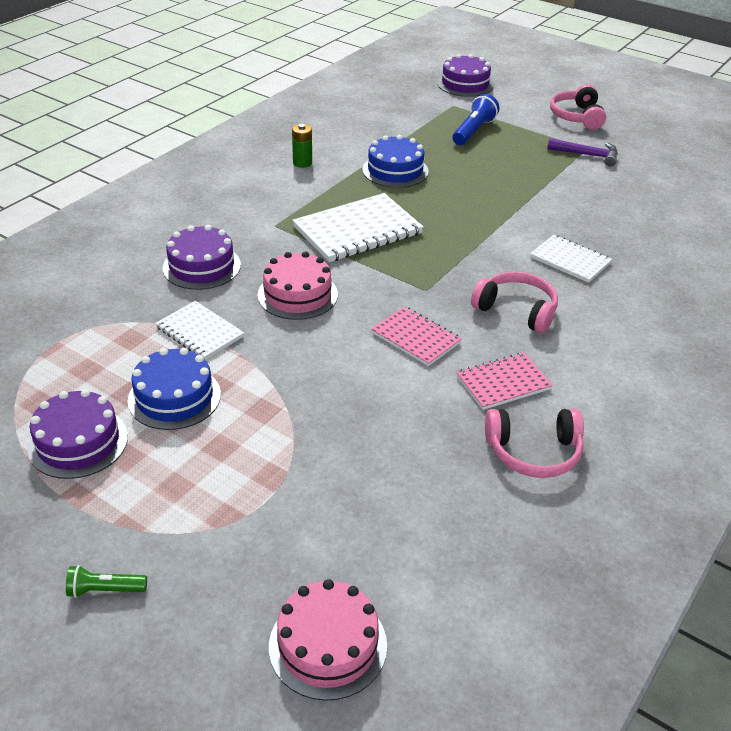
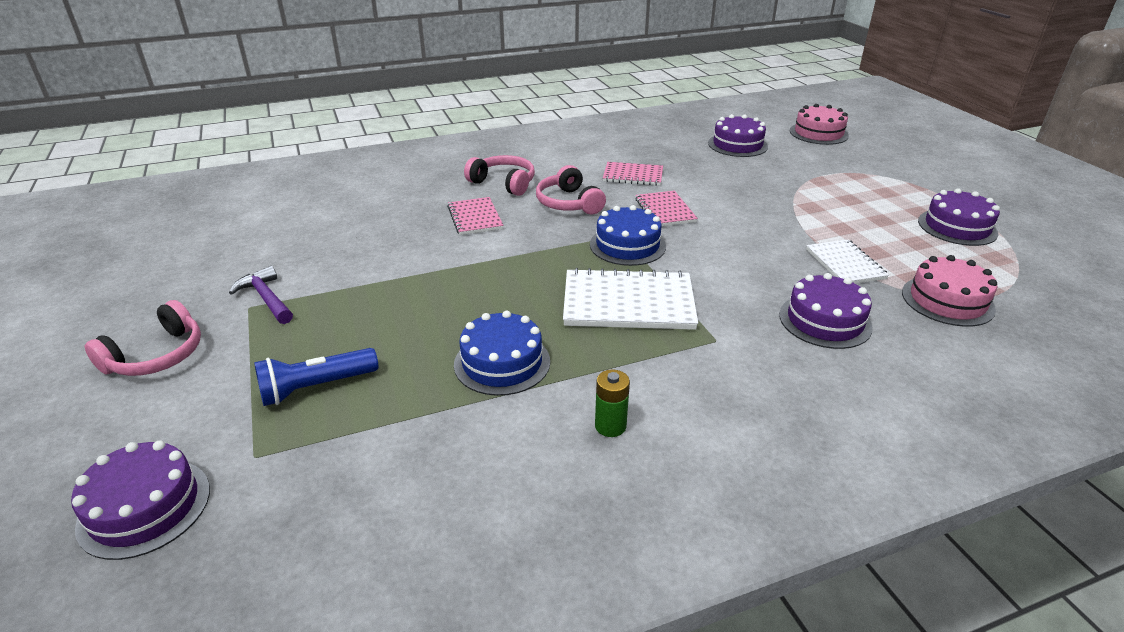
camera: 145 degrees left, 5 degrees down
(105, 590) = (932, 170): green flashlight -> none
(174, 397) = (878, 230): blue cake -> blue cake (627, 245)
(297, 294) = (738, 265): pink cake -> pink cake (947, 300)
(435, 527) = (737, 145): none -> purple cake
(534, 452) = (654, 150): pink headphones -> pink headphones (504, 183)
(570, 260) = (475, 218): white notebook -> pink notebook

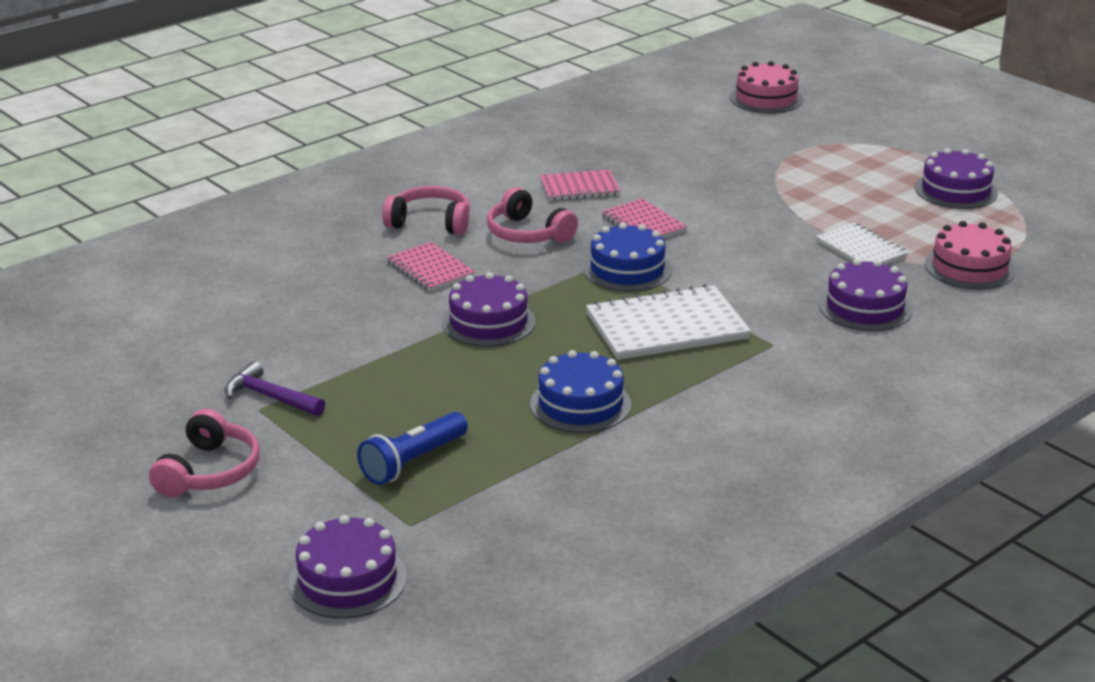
camera: 20 degrees left, 5 degrees down
(610, 426) = (719, 432): green battery -> none
(737, 145) = (679, 128): purple cake -> purple cake (488, 322)

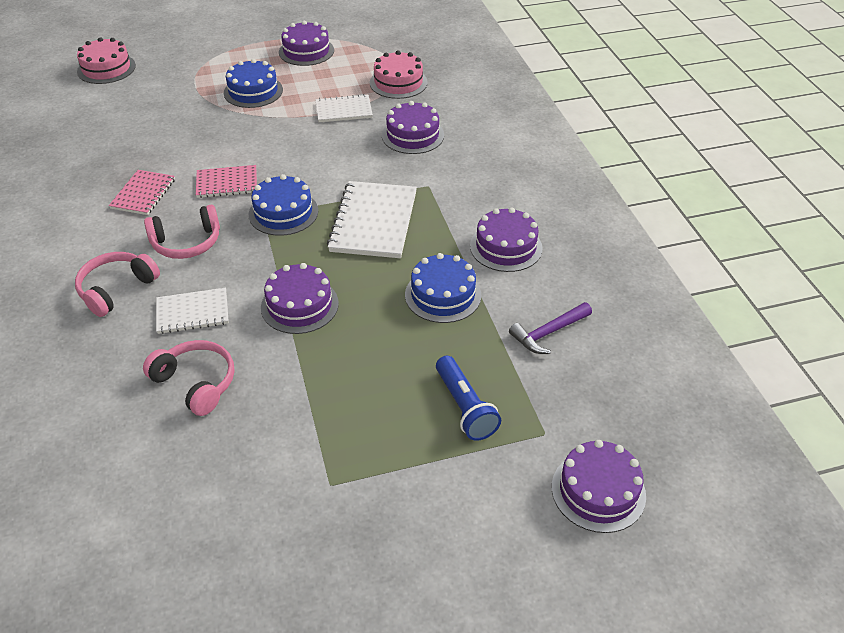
camera: 65 degrees left, 15 degrees up
(209, 471) = (407, 545): pink headphones -> pink headphones (196, 383)
(270, 397) = (316, 471): purple hammer -> purple hammer (548, 333)
(430, 269) = (192, 312): pink notebook -> white notebook
(709, 427) = (506, 247): none -> purple cake
(828, 185) = (253, 91): none -> blue cake

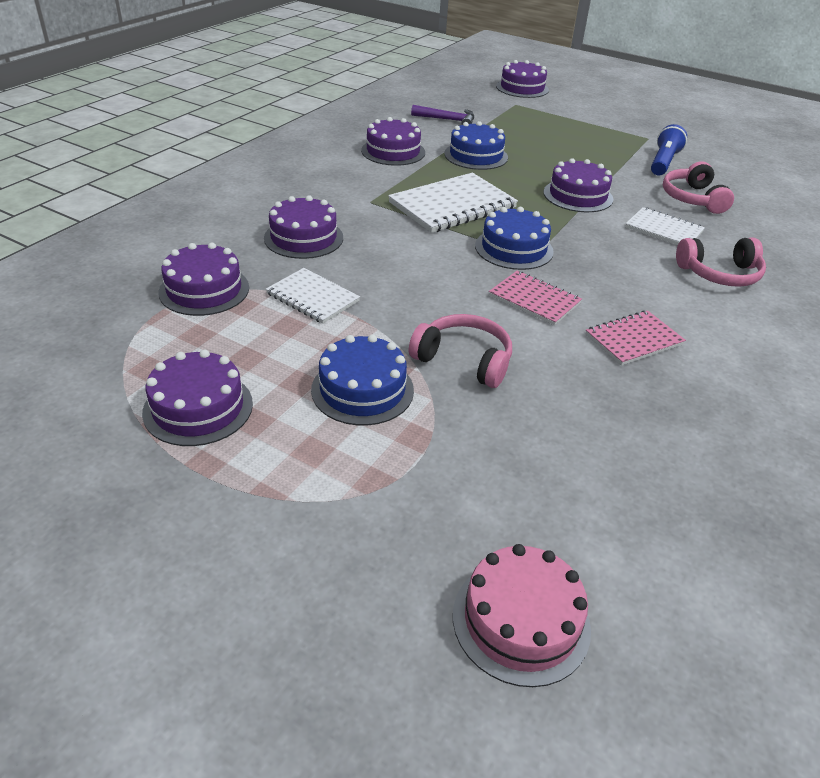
camera: 135 degrees left, 5 degrees down
(187, 243) = (626, 273): pink headphones -> pink headphones (464, 360)
(398, 82) = (204, 290): pink cake -> purple cake
(464, 407) = (540, 124): blue flashlight -> blue flashlight (663, 162)

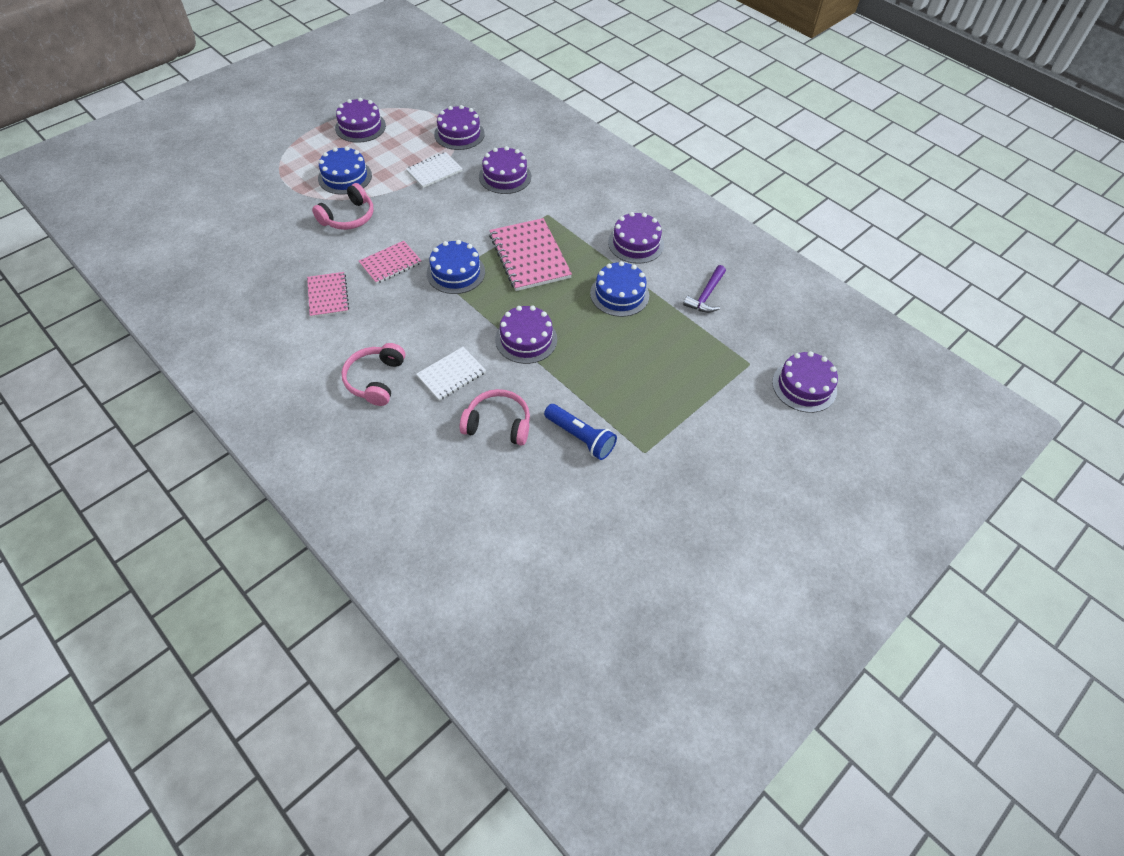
camera: 105 degrees right, 15 degrees up
(452, 205) = (529, 256): white notebook -> pink notebook
(521, 621) = (191, 194): pink cake -> none

